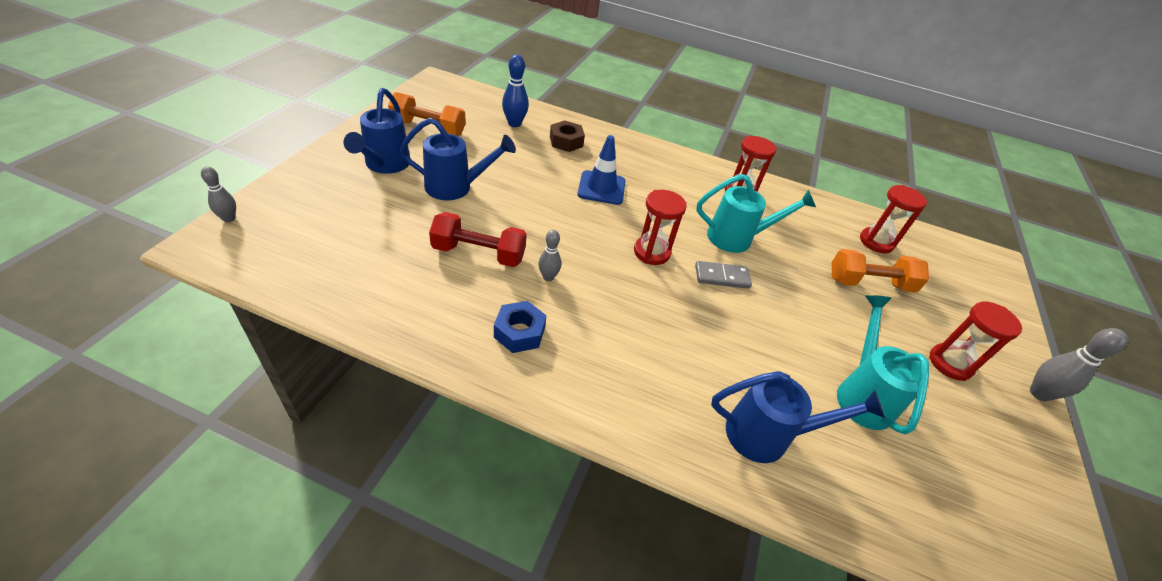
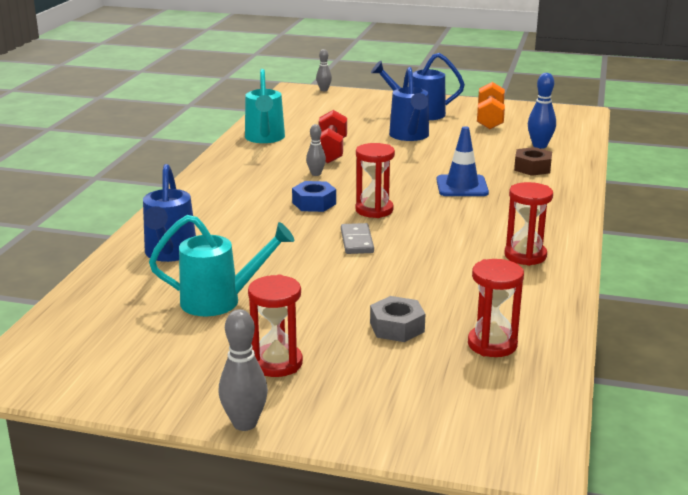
camera: 90 degrees right, 20 degrees down
(519, 332) = (252, 169): blue nut -> blue nut (314, 203)
(737, 238) = (428, 251): turquoise watering can -> turquoise watering can (265, 138)
(869, 283) = (397, 327): orange dumbbell -> grey nut

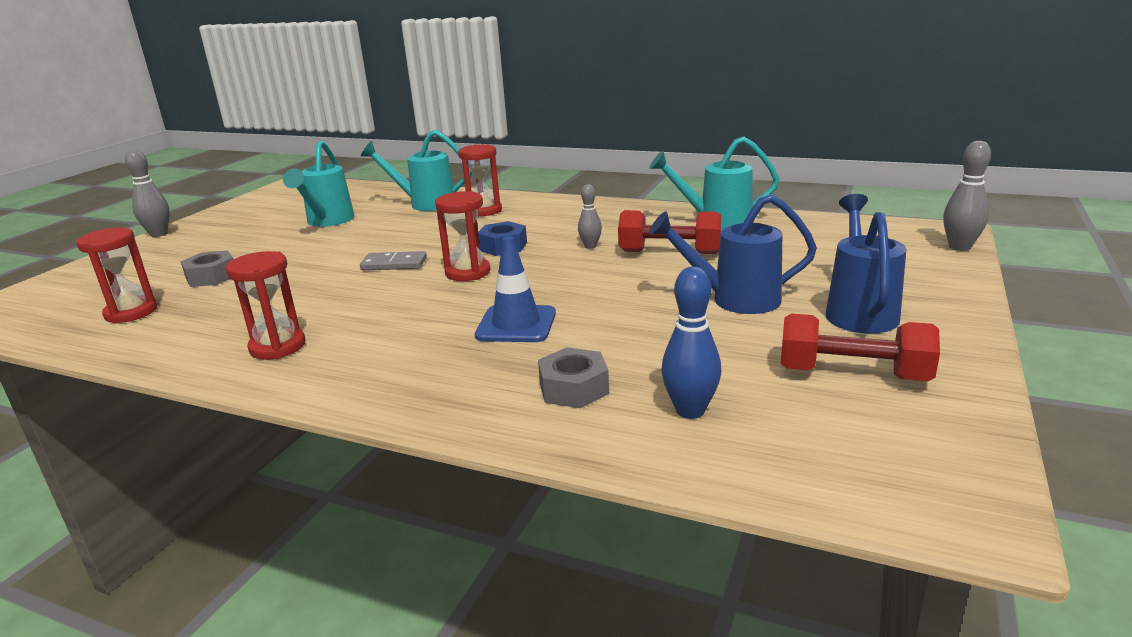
camera: 100 degrees right, 0 degrees up
(169, 254) = (426, 204): blue watering can -> turquoise watering can
(277, 363) = (216, 240): red hourglass -> red hourglass (483, 211)
(324, 90) = (959, 247): grey bowling pin -> grey bowling pin, size x1.54
(490, 119) = (852, 374): orange dumbbell -> red dumbbell
(532, 168) = (574, 388): brown nut -> grey nut

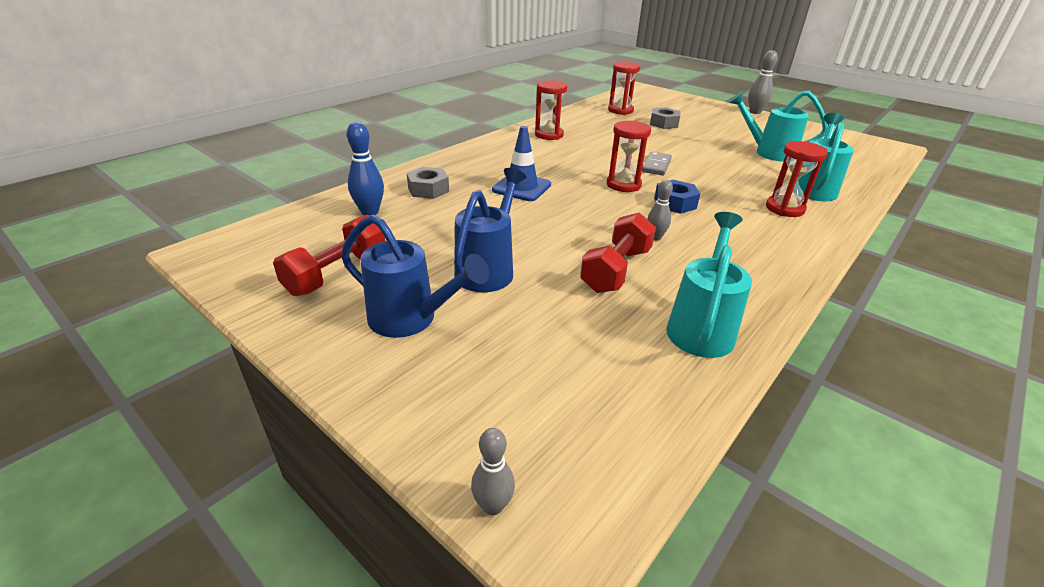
camera: 105 degrees right, 10 degrees up
(959, 247) = (493, 505): grey bowling pin -> grey bowling pin, size x0.65

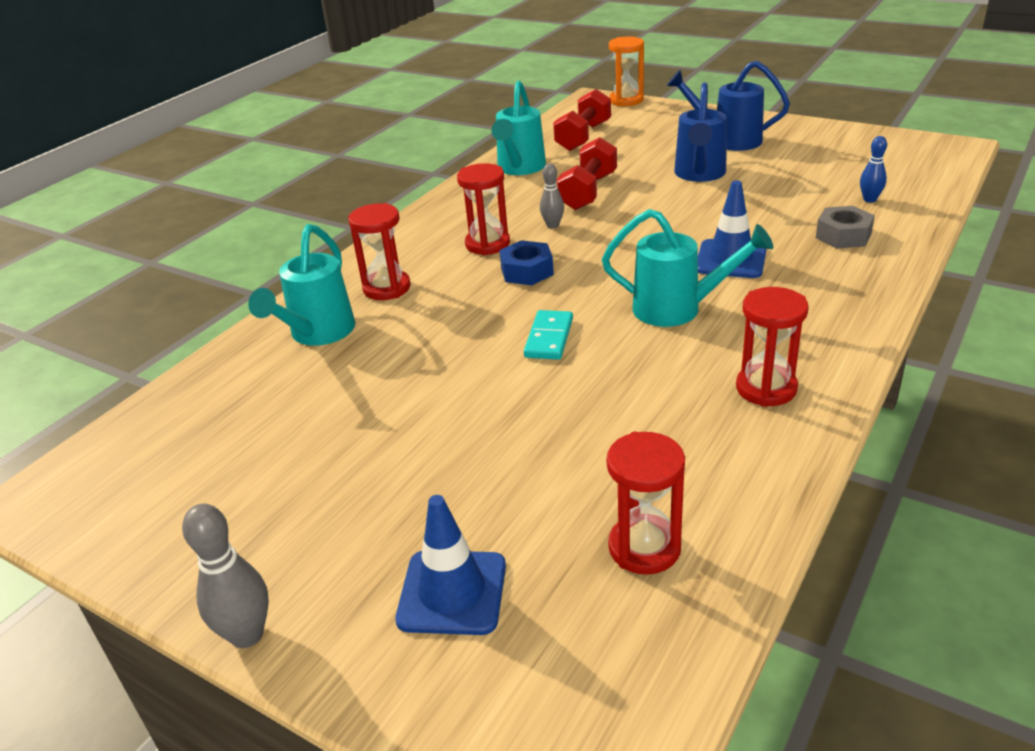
camera: 175 degrees right, 0 degrees up
(337, 273) = (818, 152): red dumbbell -> red dumbbell (583, 136)
(370, 212) = (869, 199): blue bowling pin -> blue bowling pin, size x0.65
(493, 505) = (626, 100): grey bowling pin -> orange hourglass
(623, 185) = (596, 289): red hourglass -> red hourglass (487, 244)
(656, 166) = (549, 338): grey domino -> turquoise domino
(664, 123) = (527, 494): grey nut -> none
(688, 111) = (452, 592): none -> blue traffic cone
(768, 153) = (333, 416): turquoise watering can -> turquoise watering can (677, 309)

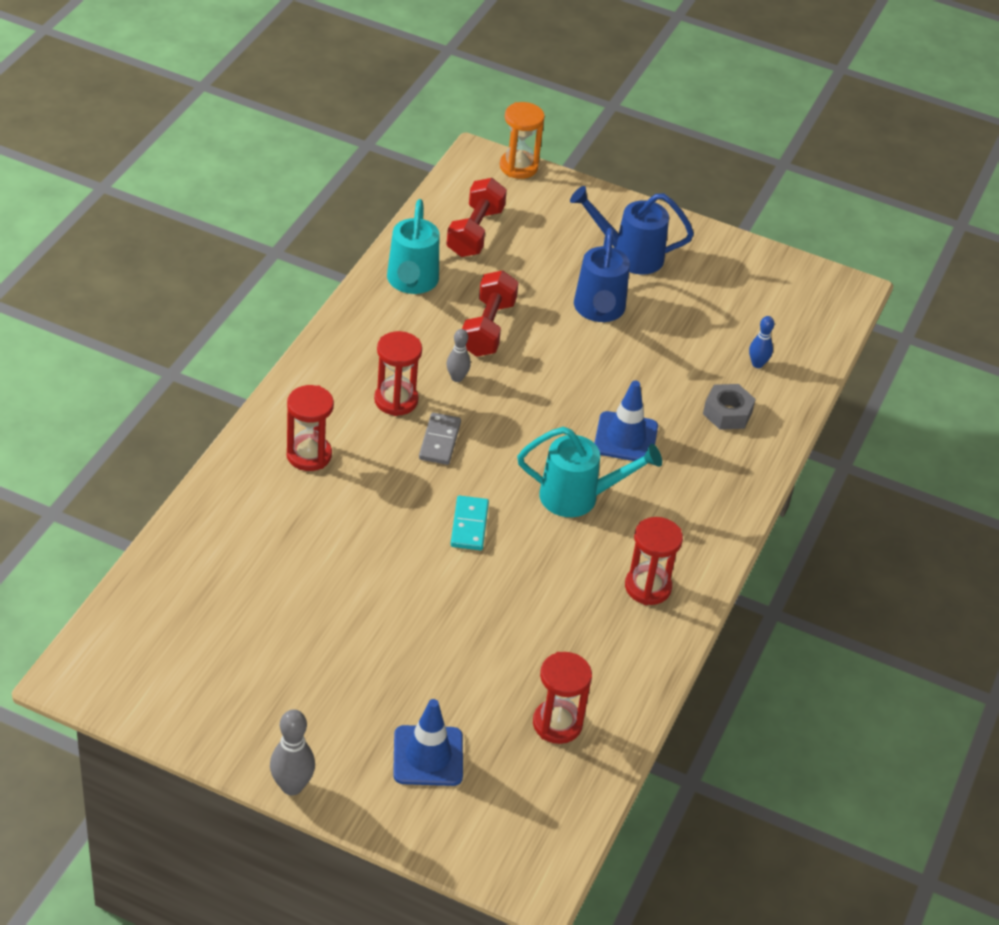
camera: 15 degrees left, 10 degrees up
(318, 334) = (258, 510): turquoise watering can -> none
(527, 271) = (439, 441): blue nut -> grey domino

